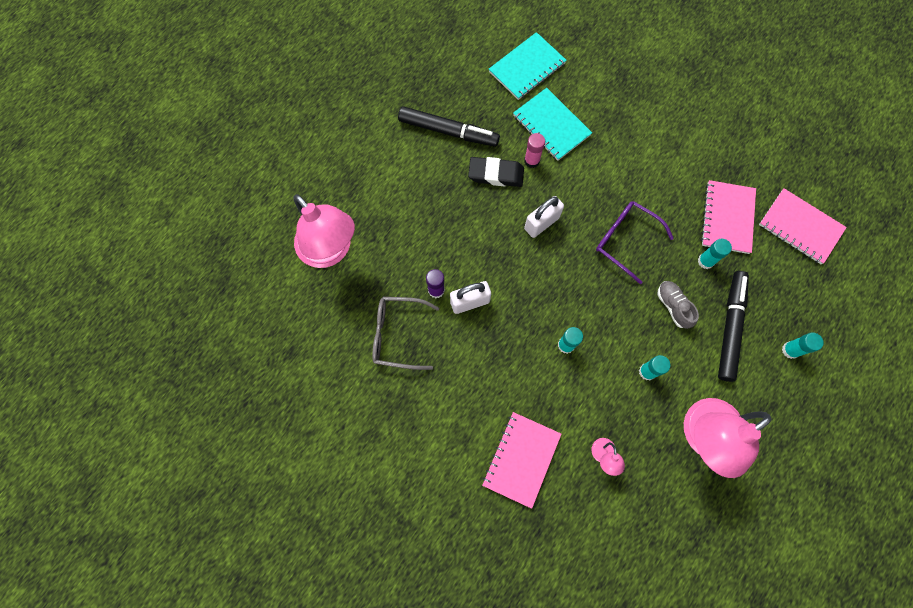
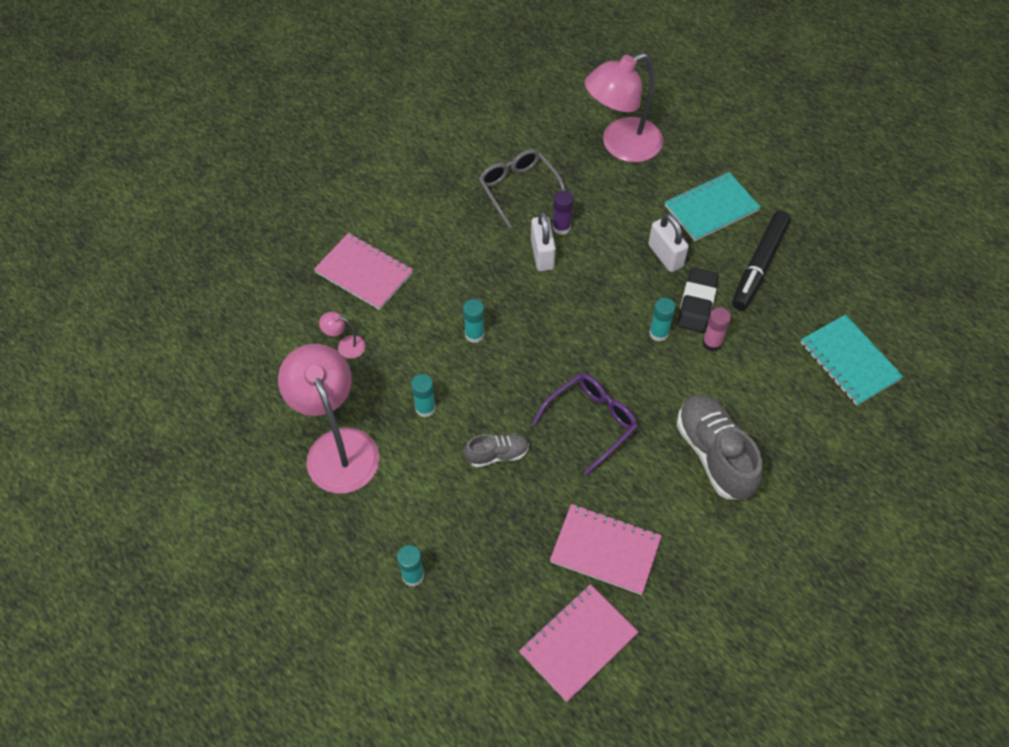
camera: 100 degrees right, 15 degrees down
(398, 335) = (518, 189): grey glasses -> grey glasses turned 45 degrees counterclockwise
(541, 223) = (626, 338): white padlock -> white padlock (665, 256)
(551, 125) = (760, 373): turquoise notebook -> turquoise notebook (711, 208)
(629, 152) = (714, 454): none -> grey shoe
(705, 261) = (549, 507): turquoise glue stick -> turquoise glue stick (658, 333)
(730, 327) = (457, 512): black marker -> none

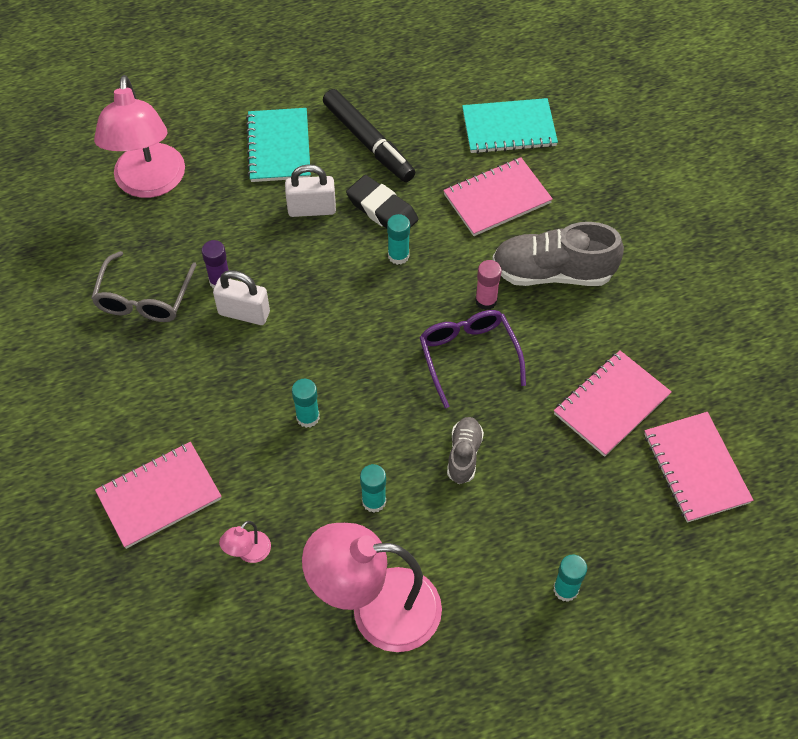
camera: 65 degrees left, 0 degrees up
(518, 189) = (144, 298): grey glasses -> grey glasses turned 75 degrees counterclockwise
(712, 343) = (433, 219): pink glue stick -> pink glue stick (486, 300)
(765, 382) = (497, 199): none -> pink notebook

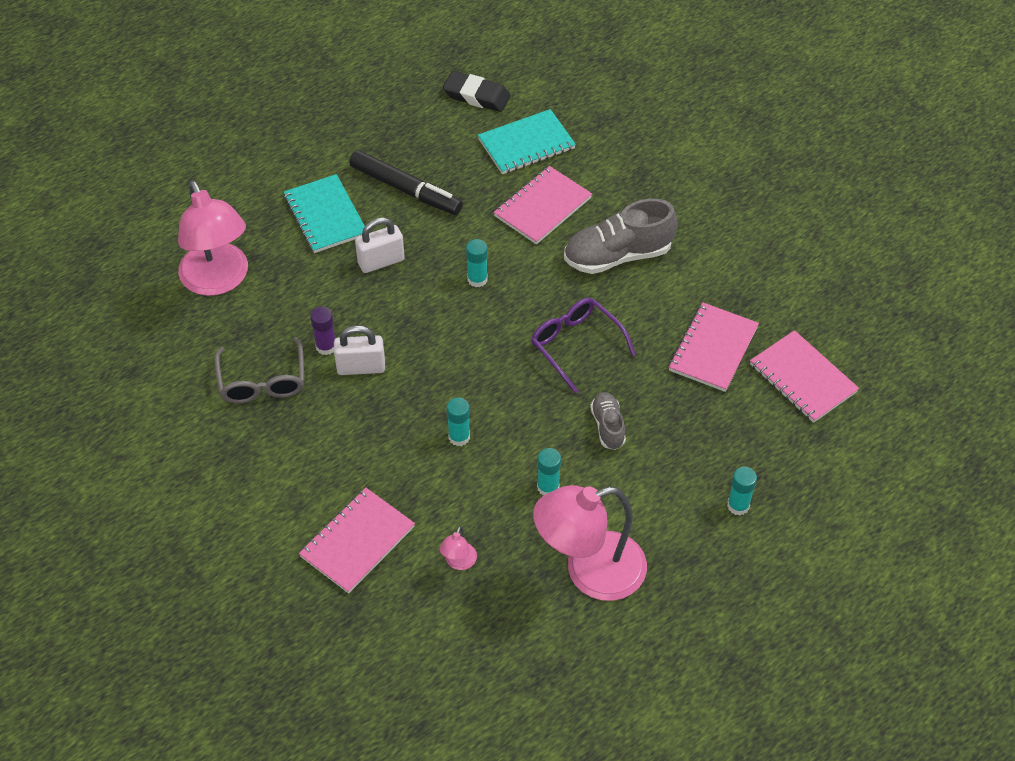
camera: 20 degrees left, 5 degrees down
(382, 210) = (445, 244): black eraser -> black eraser (476, 96)
(486, 300) = (570, 295): pink glue stick -> none

